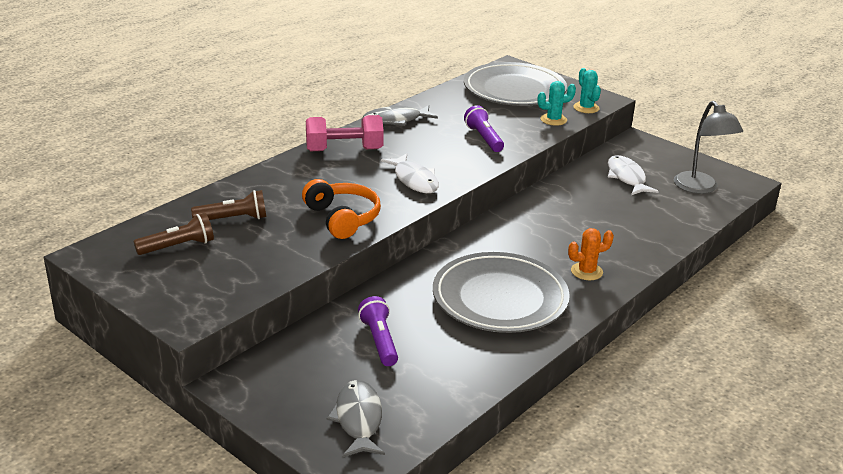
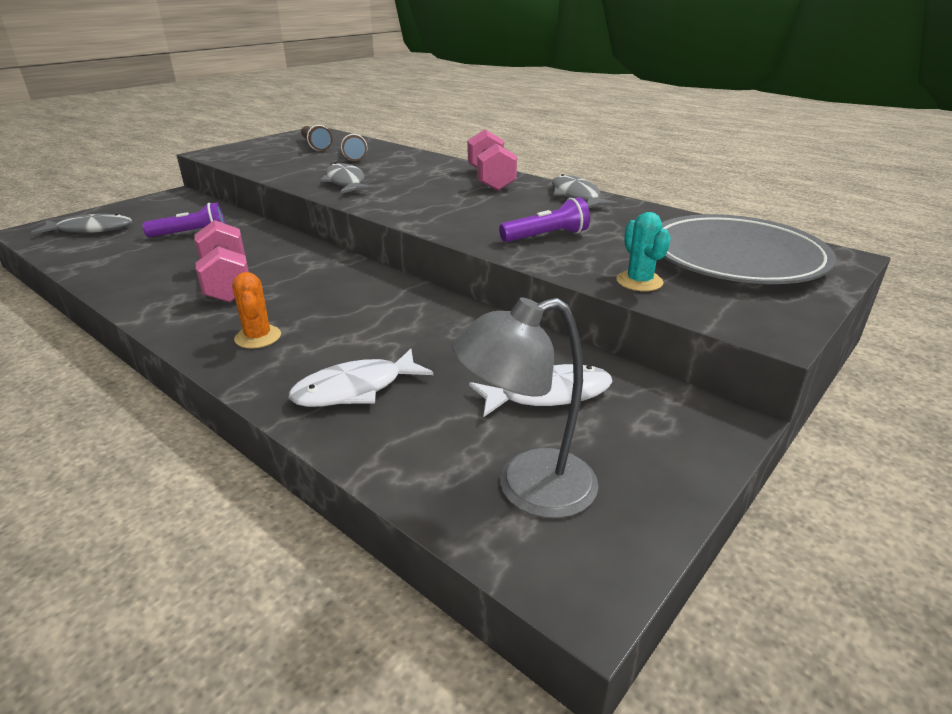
camera: 90 degrees right, 0 degrees up
(342, 218) = (345, 183): orange headphones -> grey fish
(414, 180) = (423, 205): white fish -> white fish (355, 389)
(500, 298) = (227, 283): grey plate -> pink dumbbell
(586, 108) = (712, 311): turquoise cactus -> none

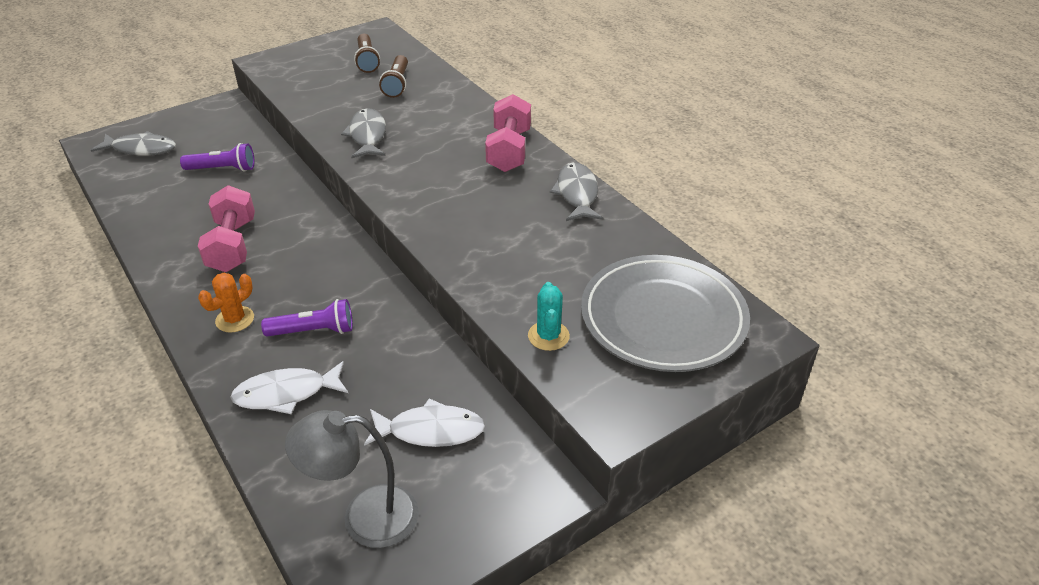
camera: 15 degrees right, 10 degrees up
(258, 337) = (235, 319): orange cactus -> orange cactus turned 45 degrees clockwise
(546, 236) = (507, 255): purple flashlight -> purple flashlight (314, 331)

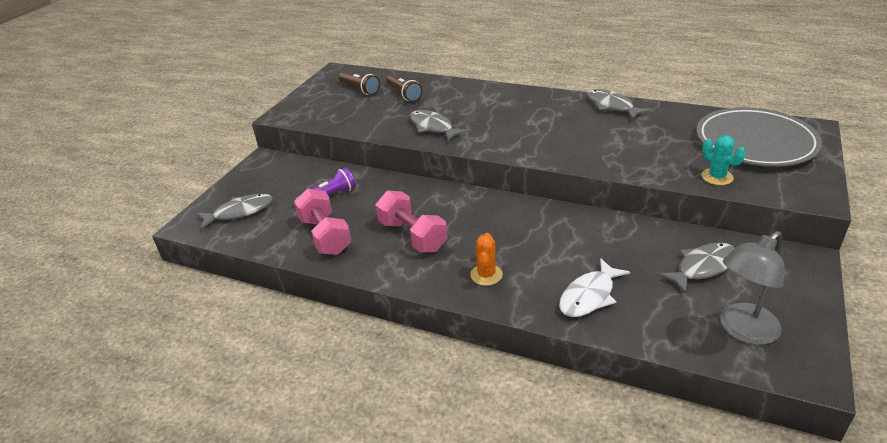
camera: 30 degrees left, 5 degrees down
(314, 331) = (549, 254): purple flashlight -> none
(430, 430) = (702, 267): white fish -> grey fish
(509, 150) = (536, 101): pink dumbbell -> pink dumbbell (325, 236)

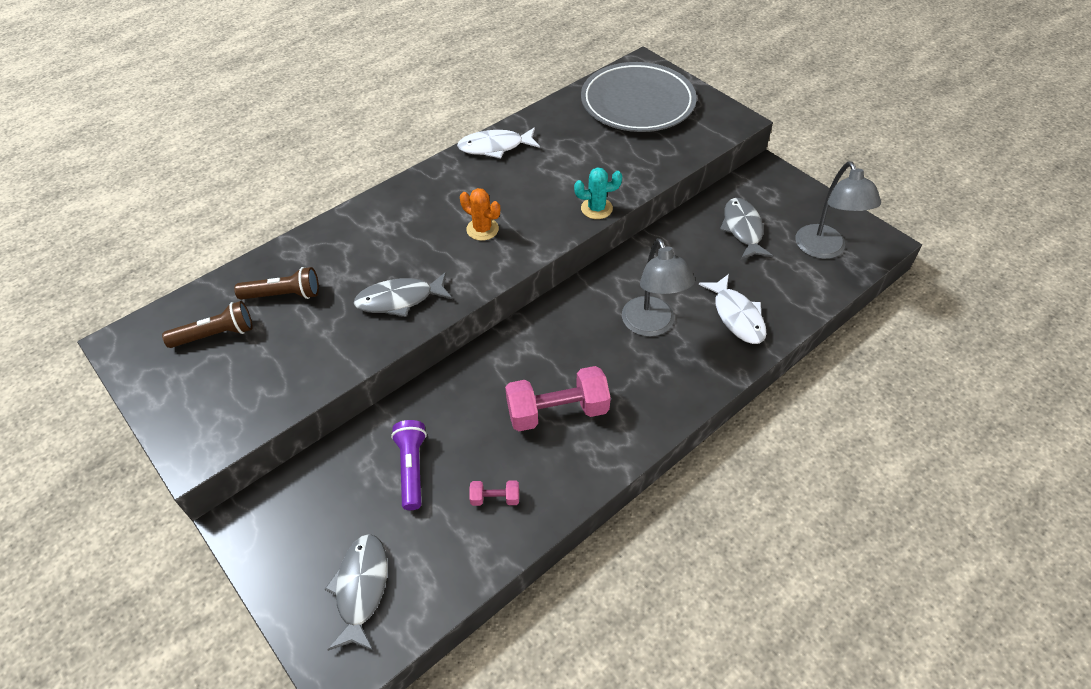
camera: 65 degrees left, 15 degrees up
(325, 236) = (495, 498): pink dumbbell -> pink dumbbell, size x0.46
(486, 275) = (664, 375): orange cactus -> orange cactus (482, 229)
(532, 252) = (652, 325): none -> grey lamp
(611, 106) = (495, 147): grey fish -> white fish
(717, 177) = (671, 151): turquoise cactus -> turquoise cactus (596, 208)

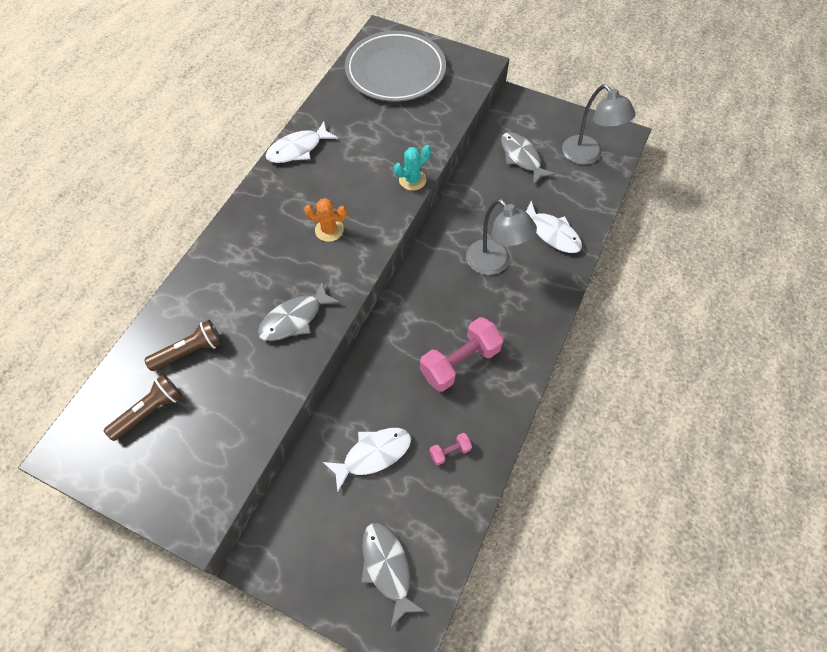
camera: 25 degrees left, 10 degrees up
(412, 468) = (373, 454): purple flashlight -> white fish

